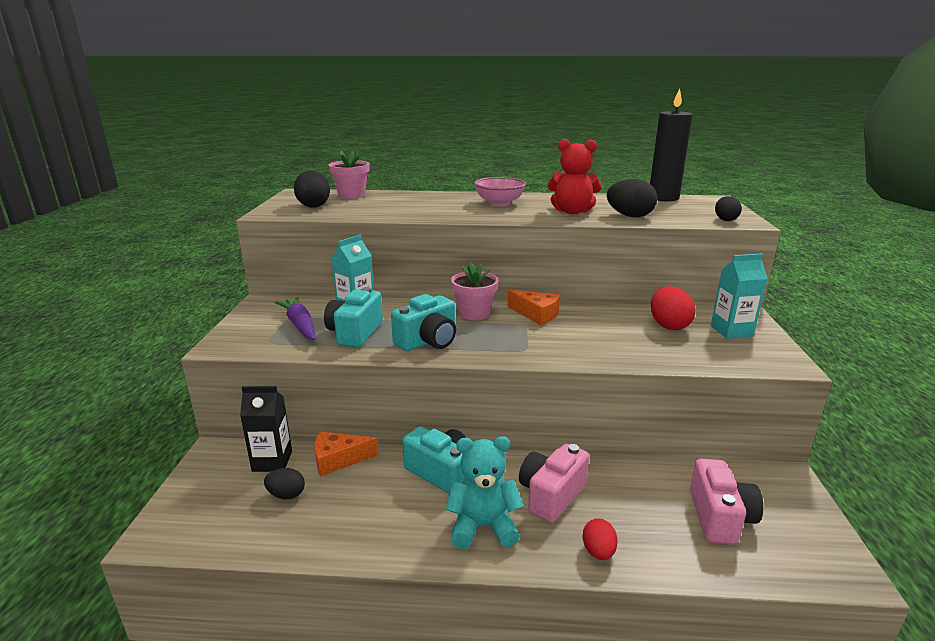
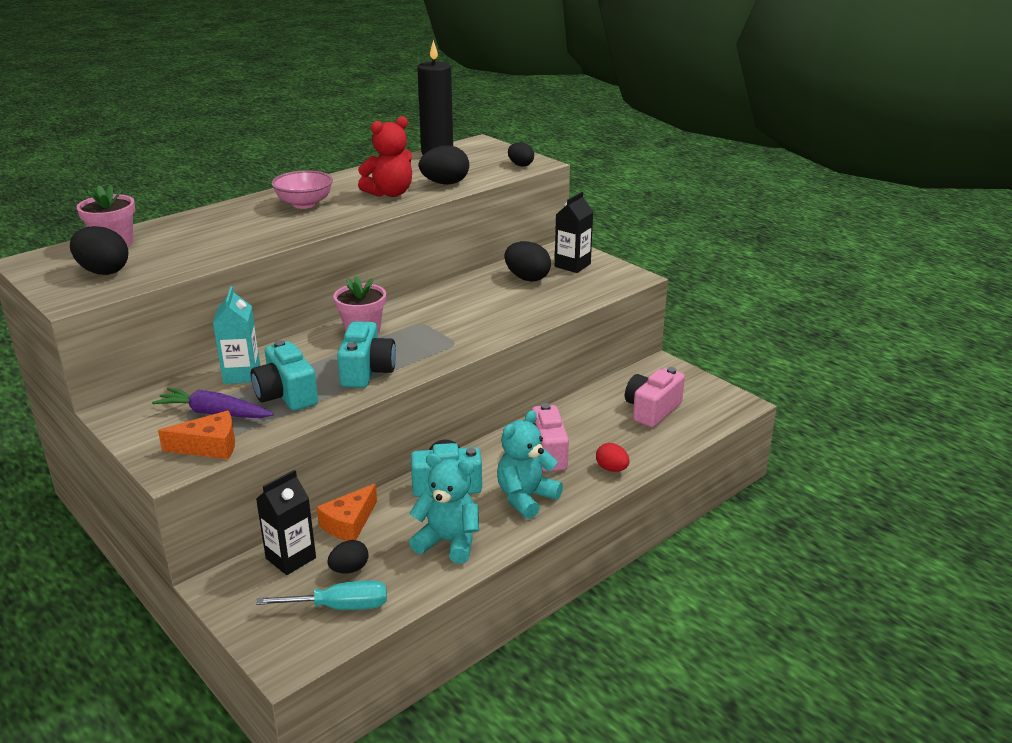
camera: 45 degrees left, 5 degrees up
(238, 520) = (340, 607): none -> turquoise screwdriver
(373, 522) = (448, 542): none -> turquoise teddy bear
(536, 314) = (416, 310): orange cheese -> orange cheese (209, 446)
(668, 325) = (527, 278): red egg -> black egg
(719, 517) = (652, 410): pink camera -> pink camera turned 105 degrees counterclockwise
(731, 331) = (572, 265): turquoise carton -> black carton

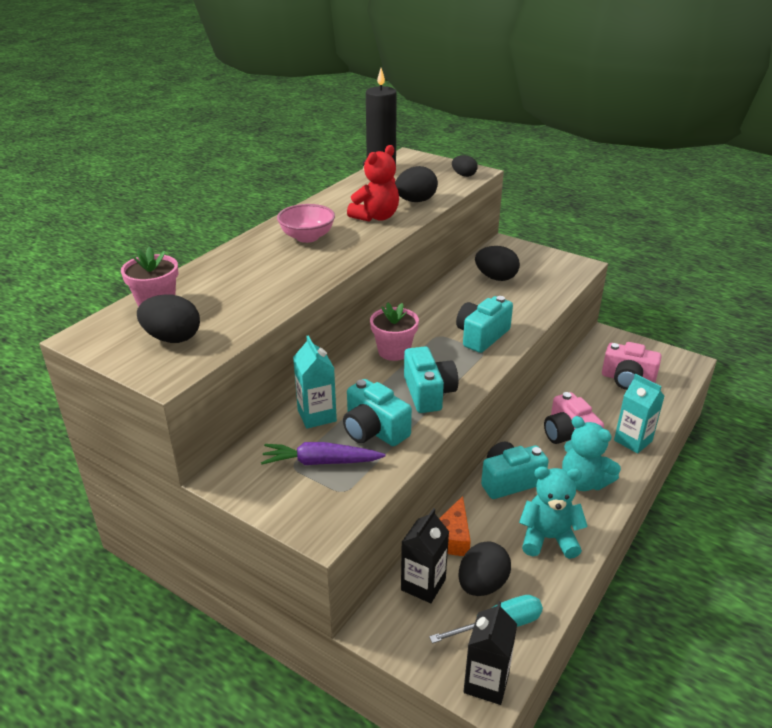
camera: 15 degrees left, 5 degrees up
(209, 446) = (342, 499): orange cheese -> none
(349, 569) = (482, 584): black egg -> black egg, size x1.60
(465, 329) = (481, 336): none -> turquoise camera
(526, 498) = (583, 482): turquoise teddy bear -> turquoise teddy bear turned 75 degrees counterclockwise
(572, 265) = (523, 260): black carton -> black carton (486, 682)
(611, 469) = (633, 440): red egg -> turquoise carton
(652, 410) = (627, 379): pink camera -> pink camera turned 90 degrees counterclockwise

